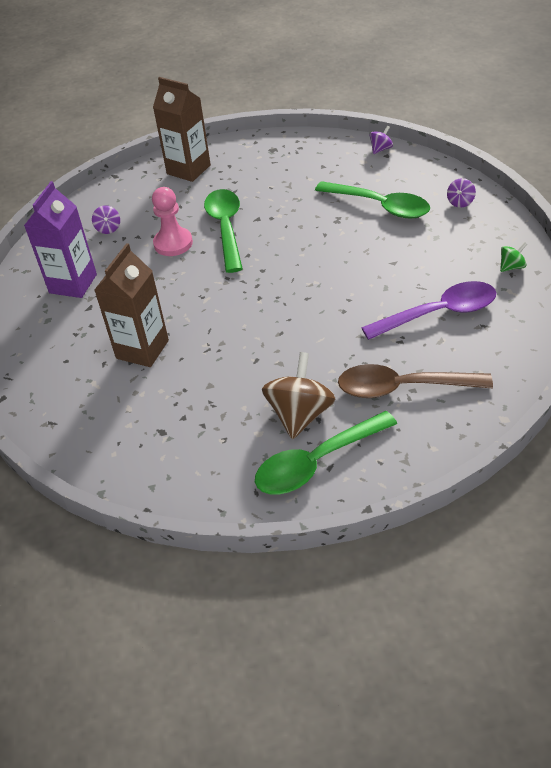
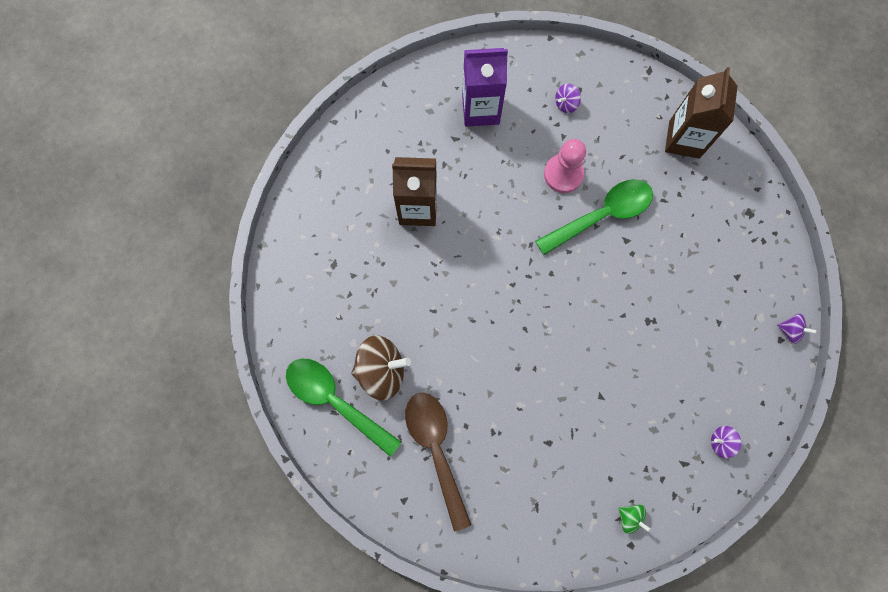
camera: 65 degrees right, 30 degrees up
(380, 206) = (686, 358): green spoon -> none
(439, 313) = (540, 460): purple spoon -> none

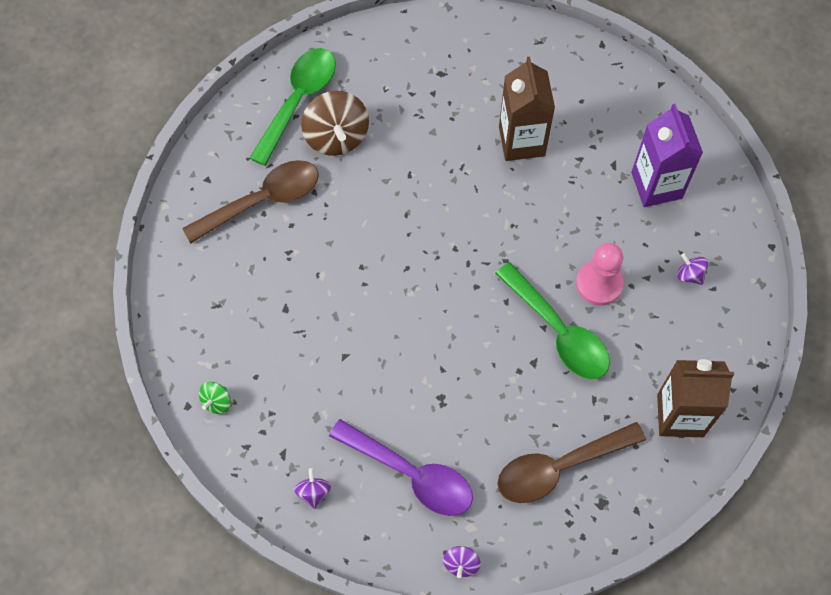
camera: 80 degrees right, 10 degrees down
(713, 357) = (411, 474): none -> purple spoon
(718, 239) = (559, 467): none -> brown spoon

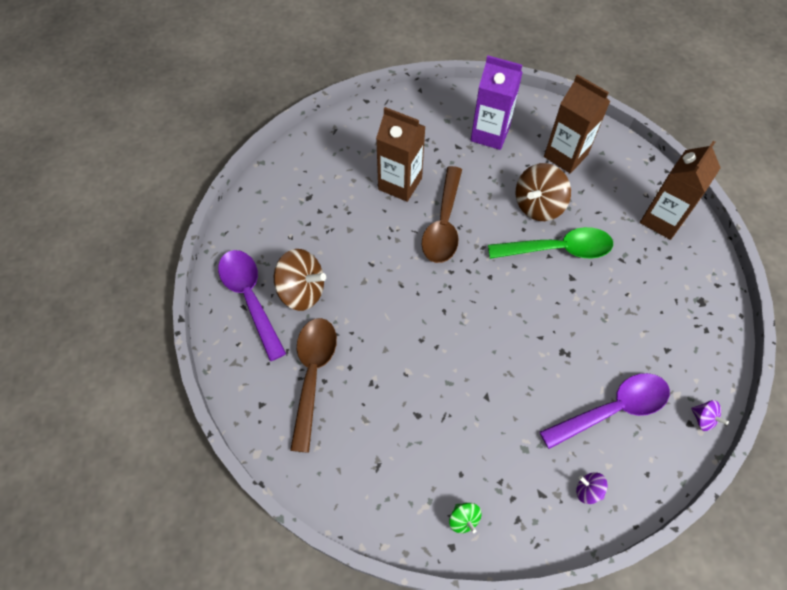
camera: 55 degrees left, 5 degrees down
(298, 101) = (250, 298): green spoon -> purple spoon
(559, 467) = (661, 310): brown spoon -> brown spoon (443, 224)
(599, 283) = (538, 206): pink pawn -> brown spinning top
(689, 275) = (565, 156): purple spinning top -> brown carton

